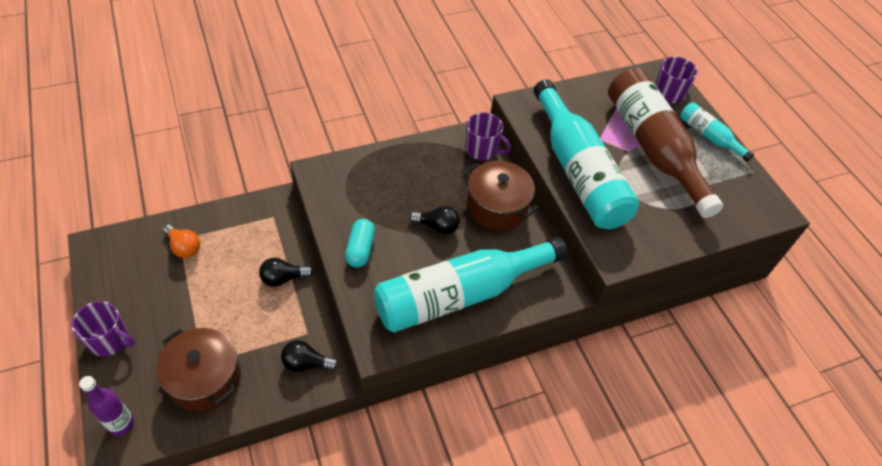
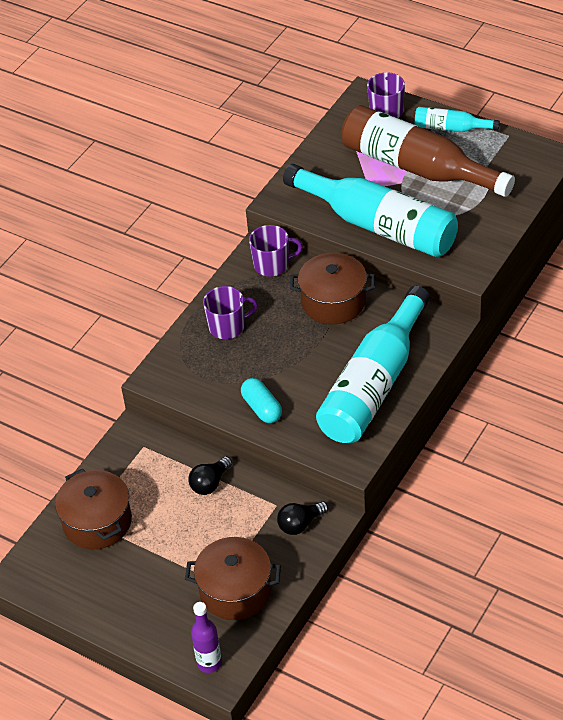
camera: 30 degrees left, 5 degrees down
(110, 340) = (125, 624): purple mug -> purple mug (228, 326)
(184, 247) = (97, 522): orange light bulb -> brown pot
(437, 227) = (303, 349): black light bulb -> none

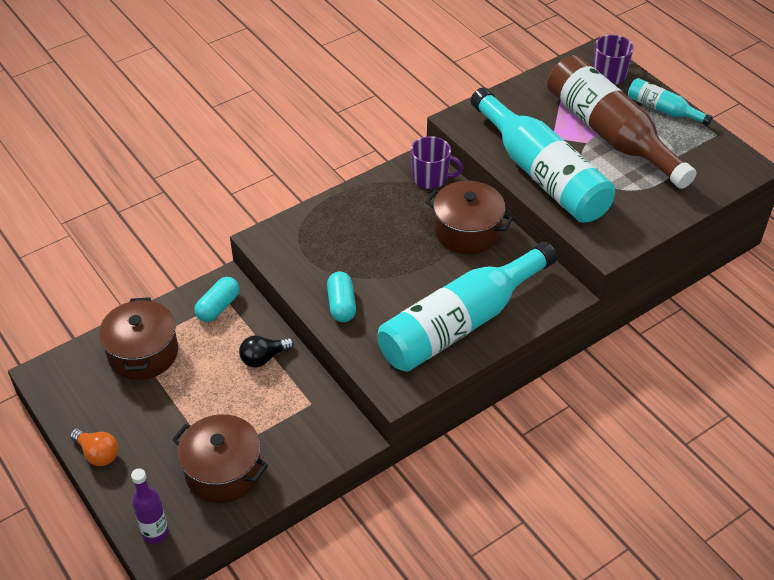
camera: 20 degrees right, 0 degrees up
(114, 622) = (98, 453): none -> orange light bulb
(139, 455) = (218, 307): none -> turquoise capsule
(228, 326) = (357, 218): purple mug -> none
(300, 524) = (322, 431): black light bulb -> none

